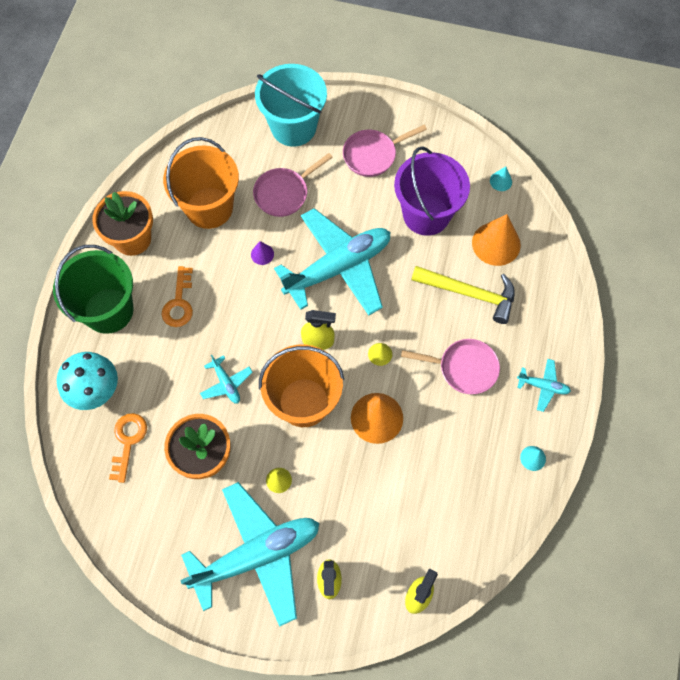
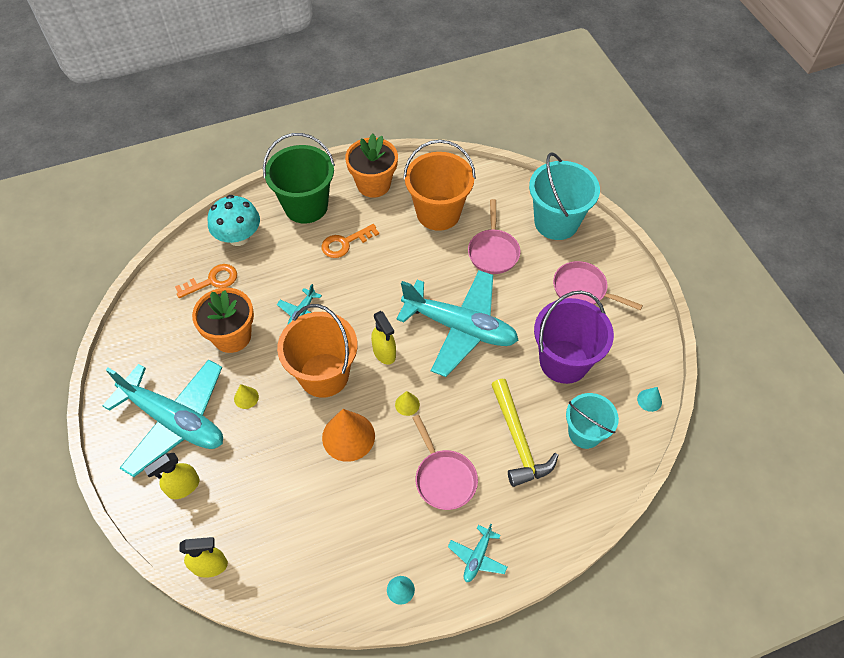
camera: 55 degrees right, 10 degrees down
(262, 254) = (428, 269): purple cone -> none
(284, 193) = (493, 251): pink pan -> pink pan turned 105 degrees counterclockwise
(496, 243) = (584, 433): orange cone -> turquoise bucket
(543, 386) = (477, 557): turquoise plane -> turquoise plane turned 45 degrees clockwise

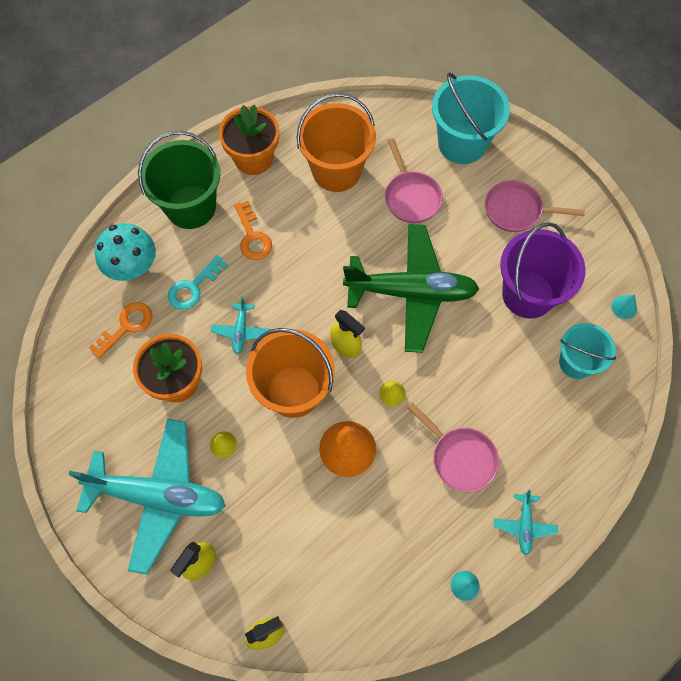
camera: 20 degrees left, 10 degrees up
(279, 267) = (193, 287): none -> turquoise key
(345, 243) = (252, 236): orange key -> orange key turned 60 degrees counterclockwise
(460, 327) = (411, 292): turquoise plane -> green plane
(518, 440) = (516, 392): yellow hammer -> none

